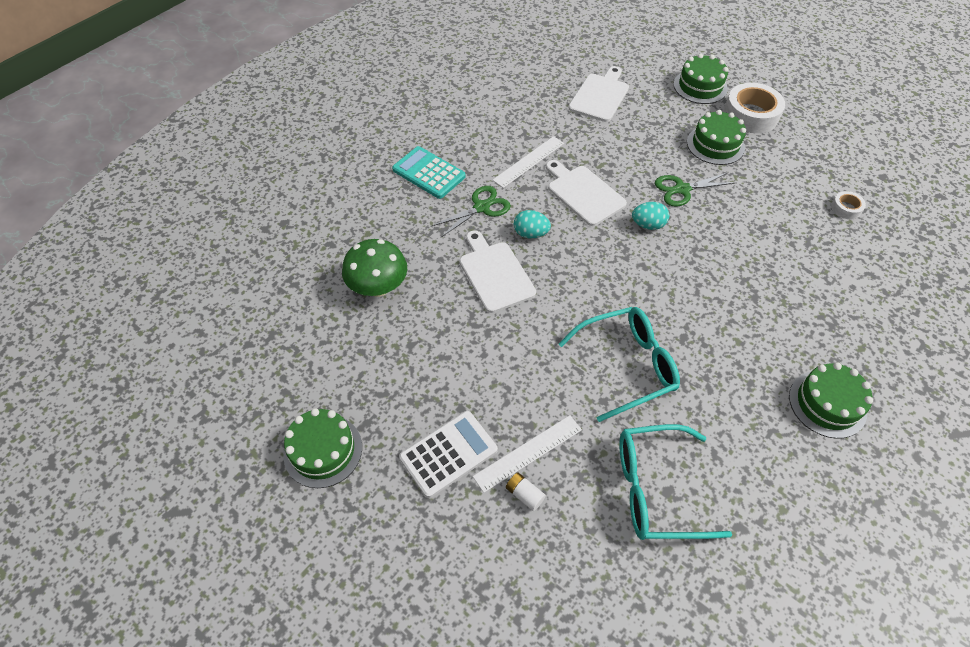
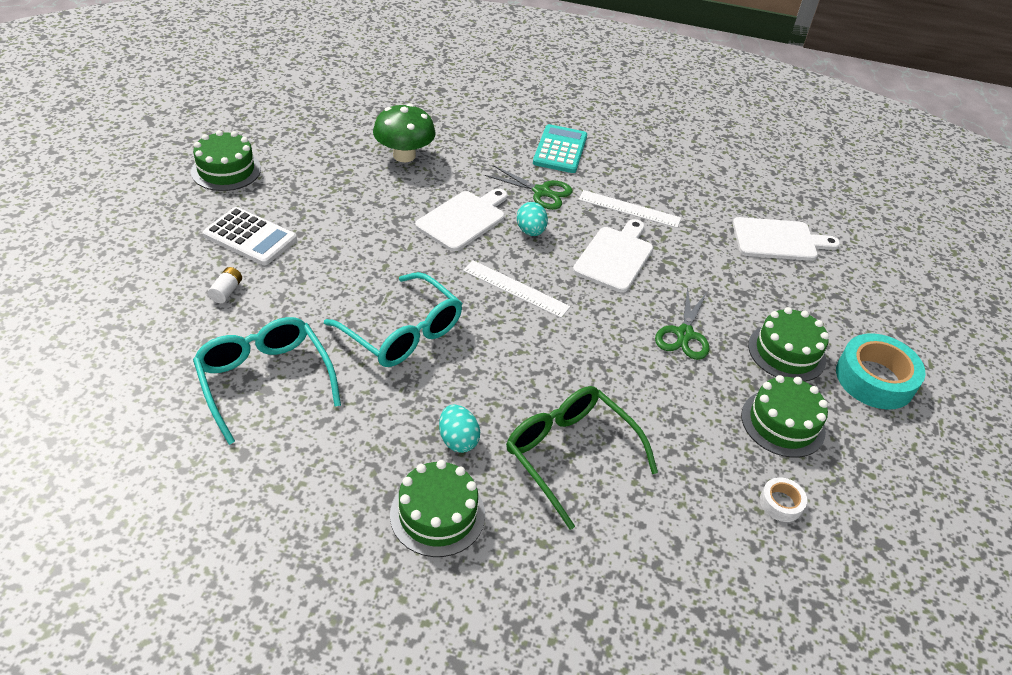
camera: 60 degrees right, 10 degrees down
(528, 453) = (270, 284): white ruler -> white ruler (515, 288)
(648, 225) = (606, 315): turquoise egg -> turquoise egg (458, 440)
(682, 189) = (684, 334): green scissors -> green scissors turned 120 degrees counterclockwise
(700, 86) = (881, 322): green cake -> green cake (782, 423)
(751, 115) = (874, 379): white tape -> turquoise tape
(784, 302) = (569, 454): none -> green glasses

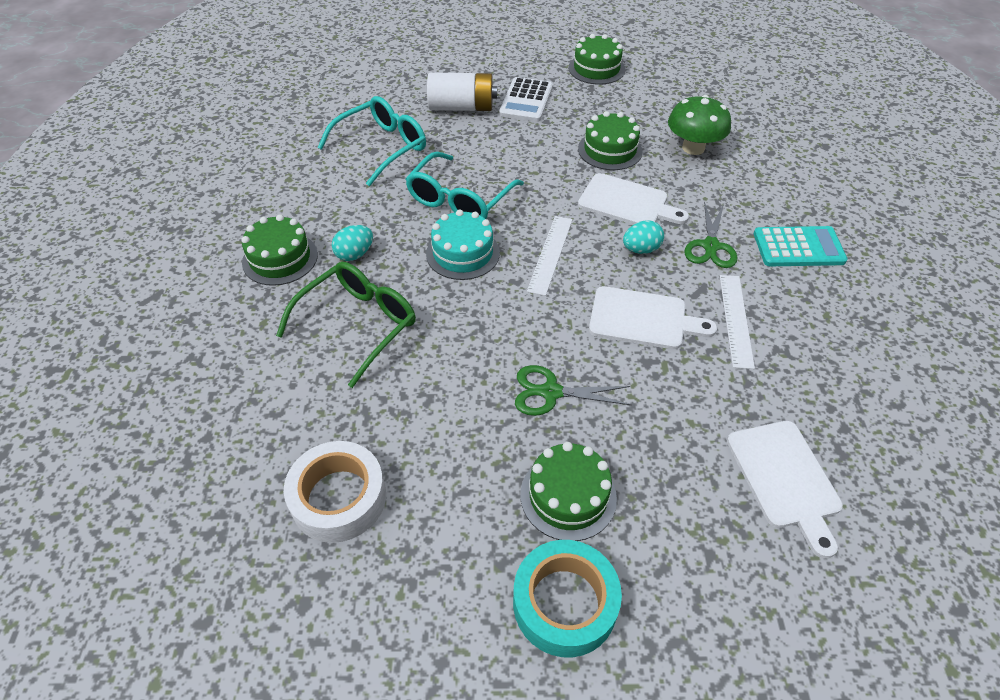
camera: 80 degrees right, 5 degrees up
(226, 291) = (462, 107): white battery -> white battery, size x2.34
(490, 350) = (463, 253): none -> turquoise cake
(781, 503) = (339, 498): white tape -> white tape, size x2.07
(782, 423) = (451, 495): green cake -> green cake (610, 150)

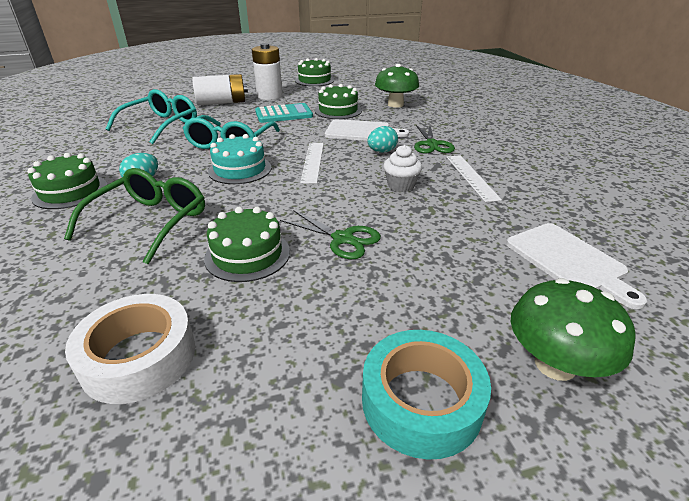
camera: 15 degrees left, 15 degrees down
(526, 100) = (269, 96): white calculator -> white battery
(551, 392) = (343, 239): green scissors -> green scissors turned 135 degrees counterclockwise
(568, 496) = (387, 308): green cake -> green cake (247, 255)
(643, 319) = (401, 185): white cutting board -> white cupcake
(701, 598) = (555, 364): none -> green mushroom
(798, 247) = (492, 138): turquoise calculator -> turquoise calculator (284, 114)

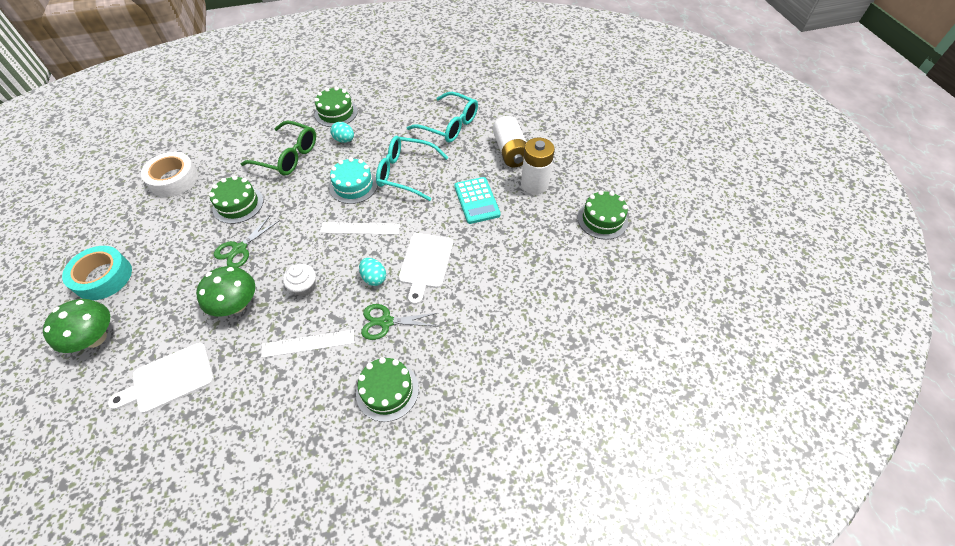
camera: 90 degrees right, 20 degrees up
(338, 111) = (488, 244): green cake -> green cake (387, 390)
(395, 104) = (511, 300): green mushroom -> green mushroom (236, 305)

